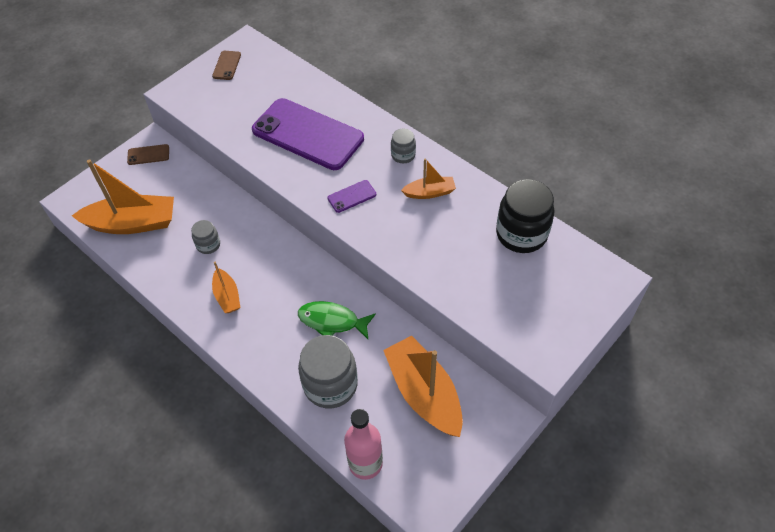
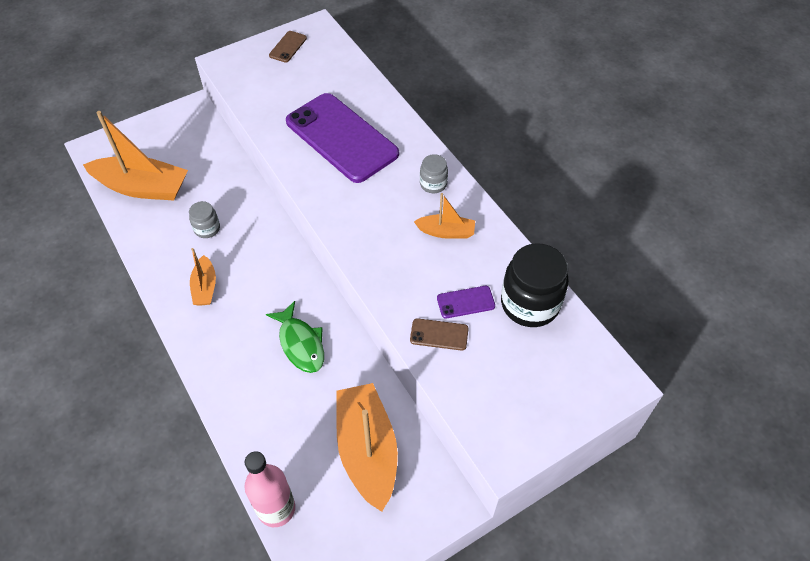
camera: 15 degrees right, 0 degrees up
(148, 155) = (185, 121): brown phone -> brown phone (439, 334)
(330, 385) = (273, 412): grey jar -> none
(332, 321) = (300, 343): green fish -> green fish turned 150 degrees counterclockwise
(352, 196) = (361, 215): purple phone -> purple phone (465, 302)

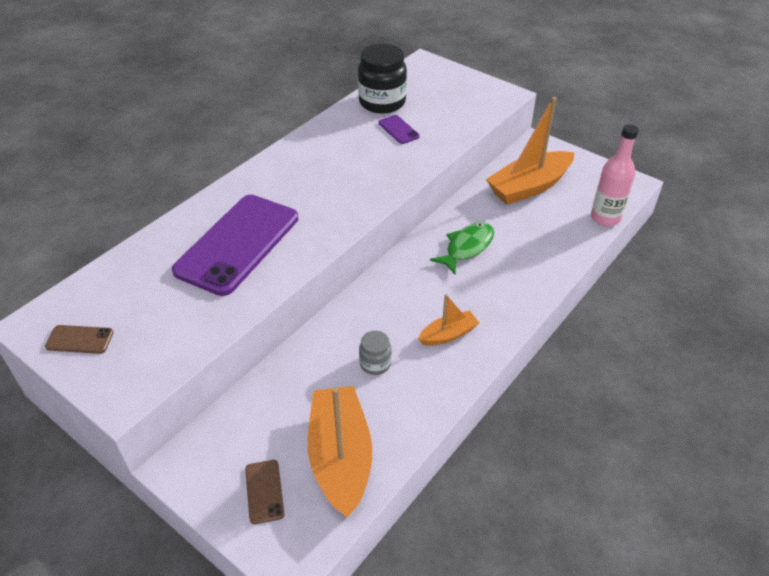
camera: 110 degrees left, 10 degrees down
(433, 184) = (280, 170): grey jar -> none
(439, 334) = (435, 136): brown phone -> brown phone (264, 491)
(446, 232) = (333, 152): orange boat -> none

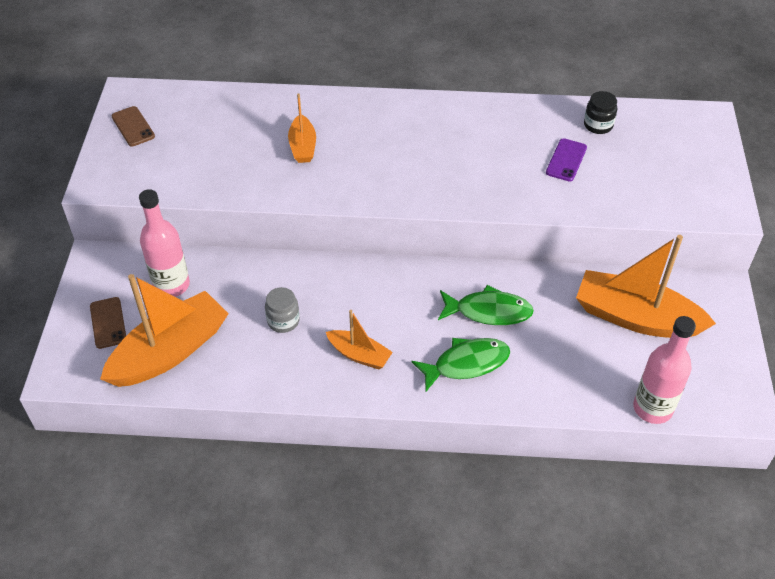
camera: 55 degrees right, 5 degrees up
(237, 244) = (303, 146): purple phone -> orange boat
(264, 491) = (108, 323): brown phone -> brown phone turned 60 degrees counterclockwise
(265, 421) = (171, 285): none -> pink bottle
(382, 102) = (598, 125): black jar -> black jar, size x0.51
(503, 282) = (466, 364): none -> green fish

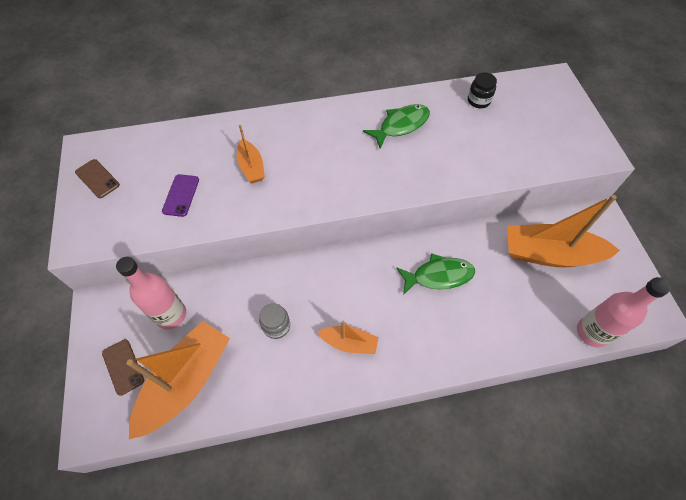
camera: 15 degrees left, 10 degrees up
(466, 364) = (437, 329): green fish -> green fish (401, 125)
(566, 160) = (466, 136): purple phone -> purple phone (181, 195)

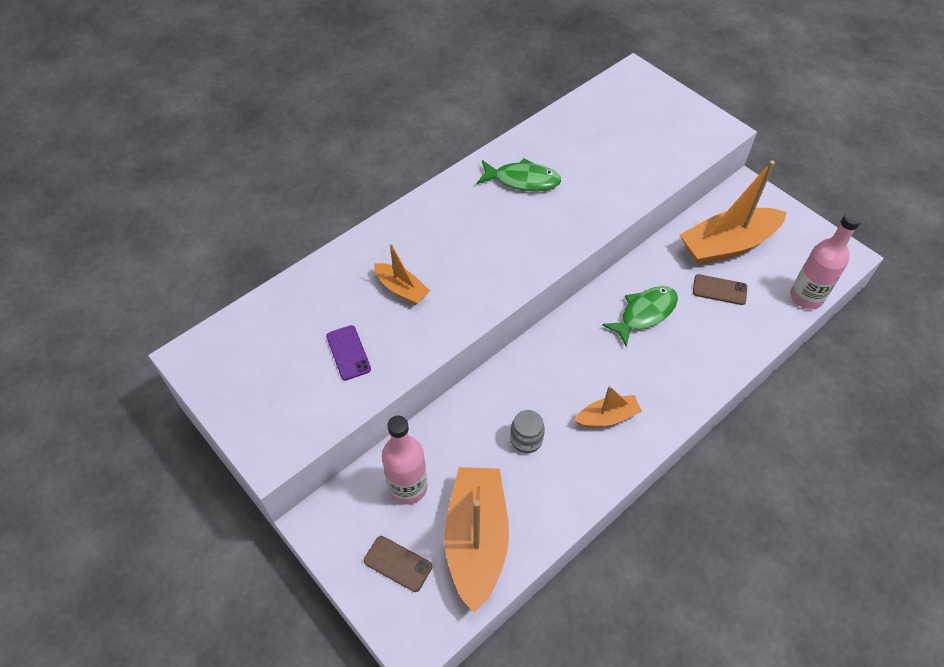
camera: 30 degrees left, 5 degrees down
(97, 178) = (235, 381): brown phone -> brown phone (719, 290)
(401, 125) = (522, 180): green fish -> green fish turned 75 degrees clockwise
(478, 101) = (579, 124): black jar -> none

